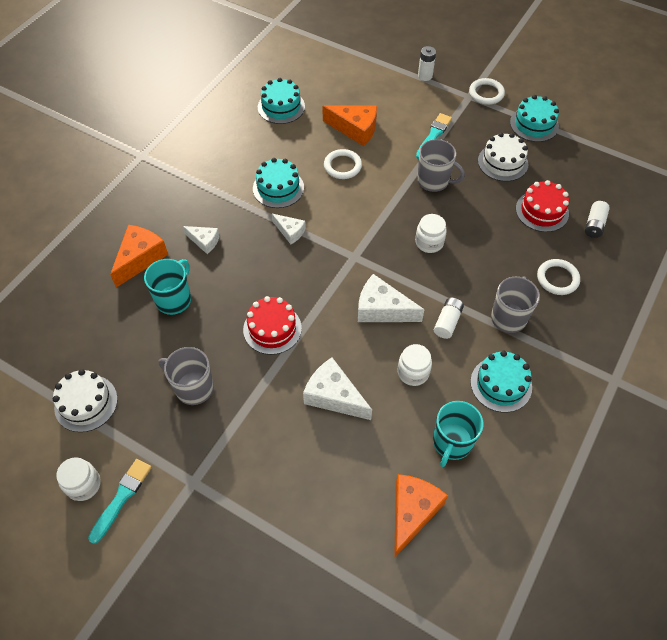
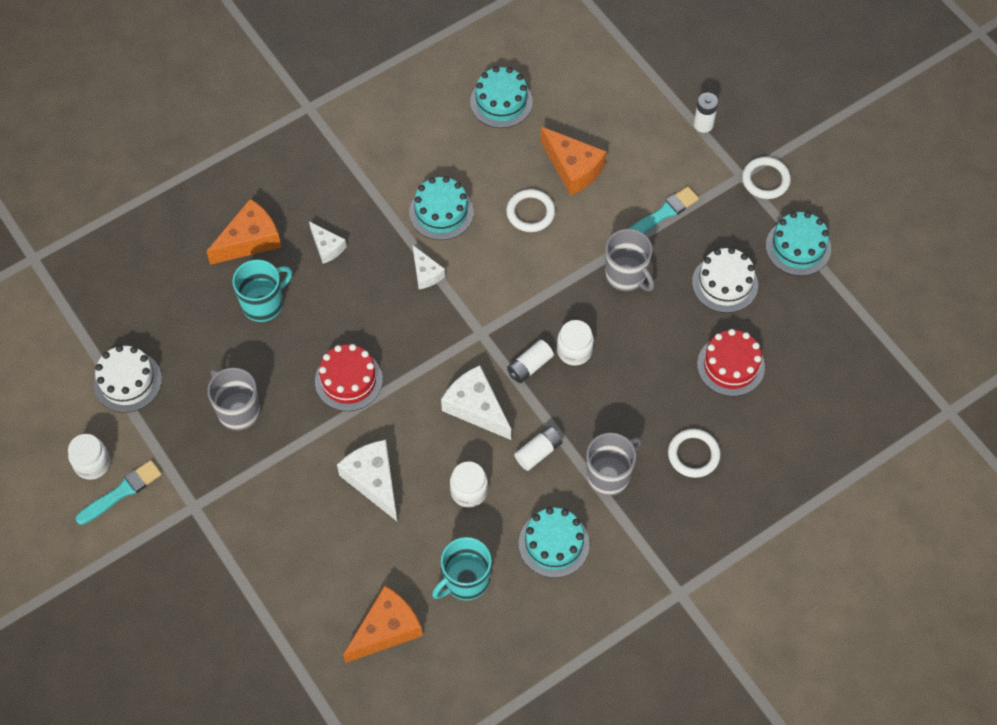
camera: 25 degrees right, 5 degrees up
(594, 224) = (782, 408): white battery -> white battery (529, 366)

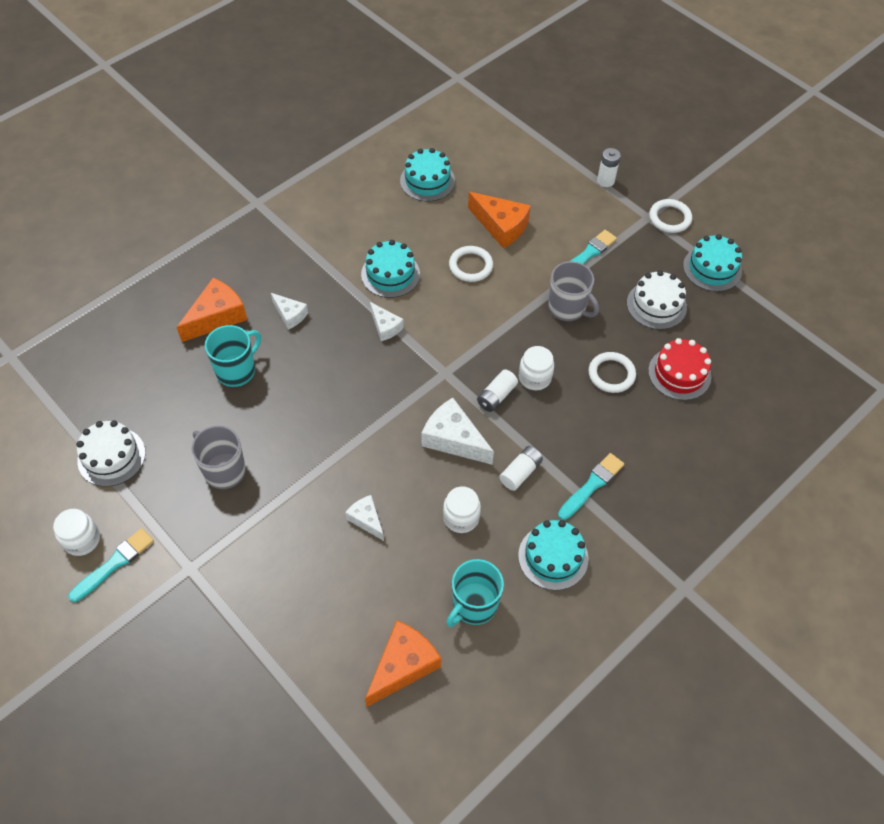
camera: 10 degrees left, 5 degrees down
(348, 380) = (328, 429): red cake -> none
(373, 480) = (366, 519): white cheese -> white cheese, size x0.59
(609, 475) = (591, 485): grey mug -> turquoise brush
(693, 454) = (665, 456): white ring -> white ring (611, 374)

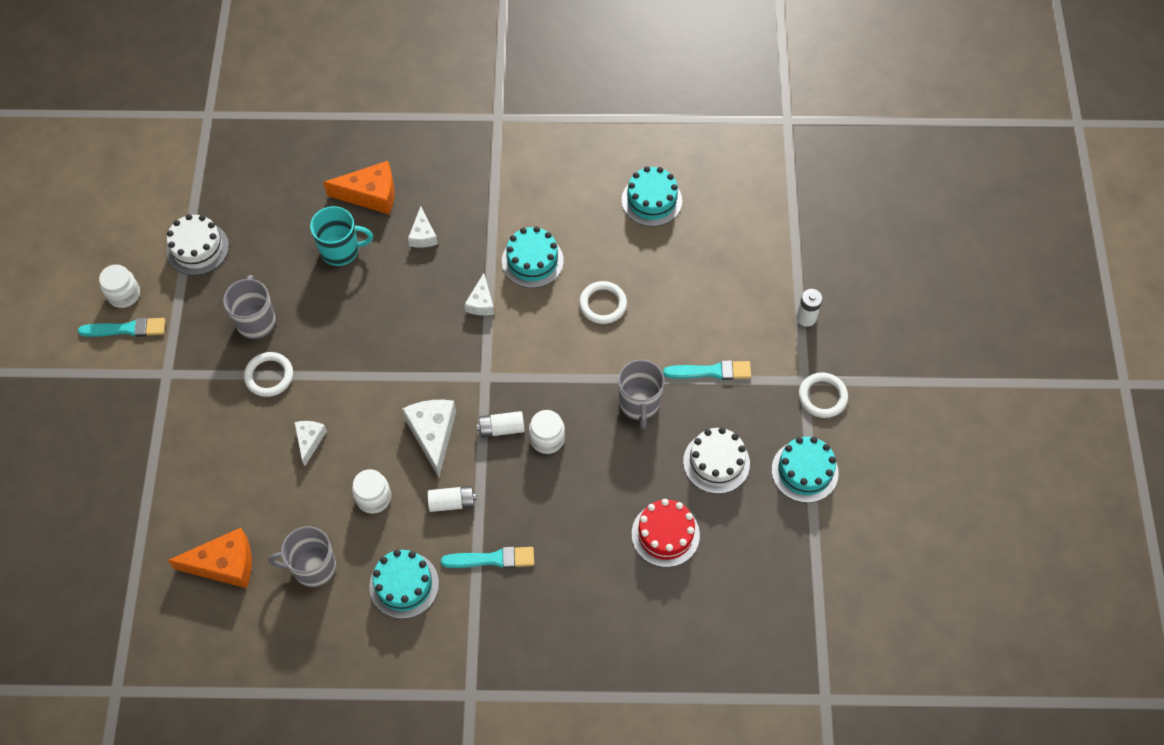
camera: 45 degrees right, 5 degrees up
(474, 605) = (313, 567): turquoise mug -> grey mug
(501, 226) = (666, 289): orange cheese -> none
(611, 374) = (610, 487): white ring -> white ring (269, 376)

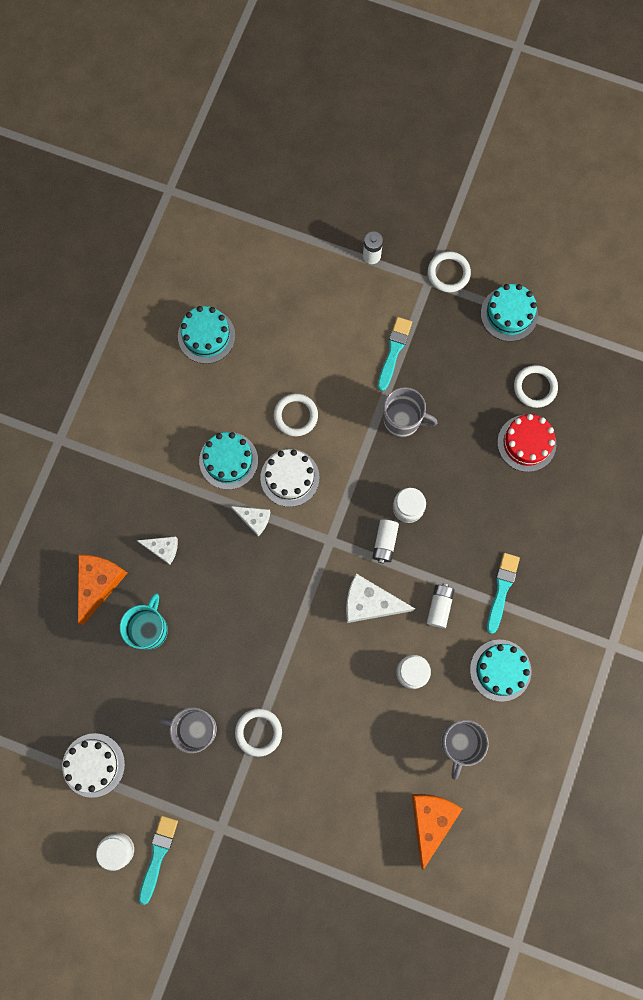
camera: 70 degrees left, 15 degrees up
(309, 441) = (337, 713): white cheese -> none
(716, 462) = (477, 379): white cake -> white cake (289, 477)
(732, 523) = (535, 387): none -> white ring

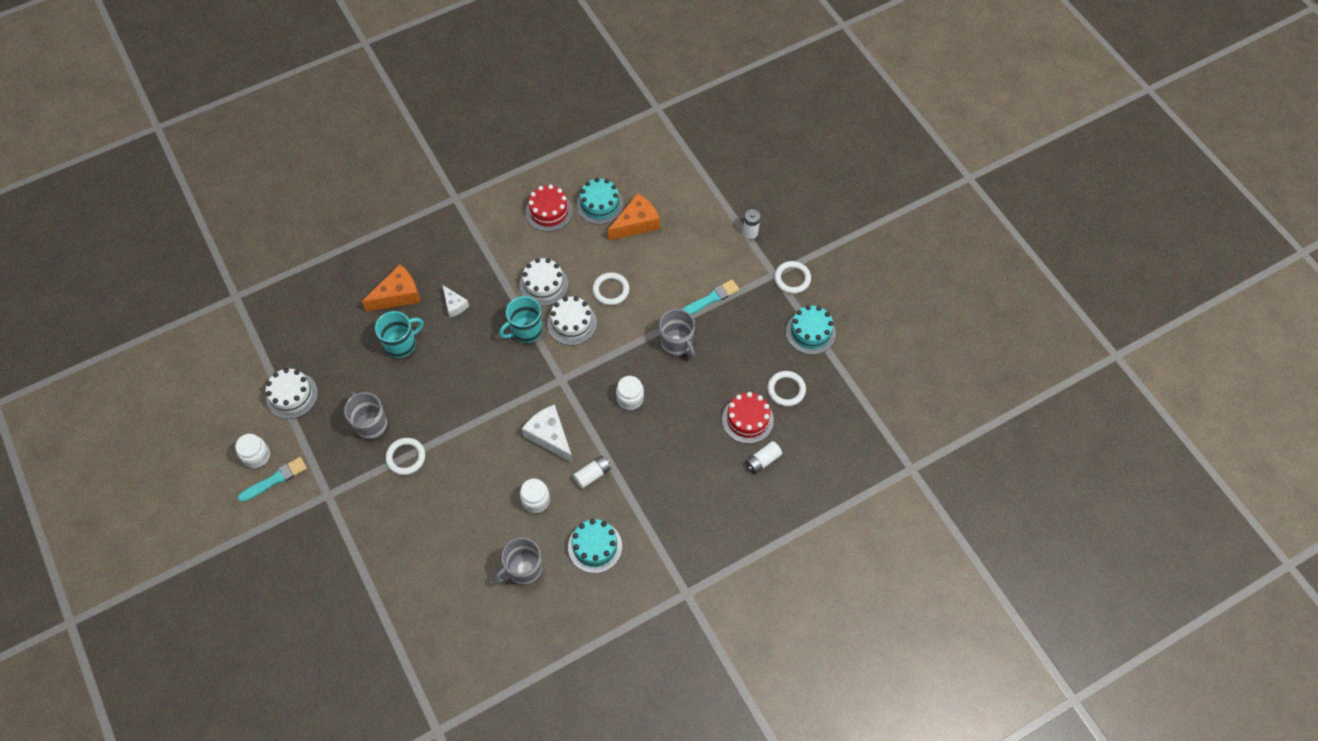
camera: 40 degrees right, 15 degrees down
(164, 381) = (549, 211): none -> red cake
(228, 460) = (544, 285): turquoise cake -> white cake
(254, 519) = (526, 330): white cheese -> turquoise mug
(385, 542) = (594, 408): white battery -> white battery (762, 460)
(430, 820) = (459, 602): orange cheese -> orange cheese (636, 223)
(501, 589) = (644, 497): turquoise brush -> none

